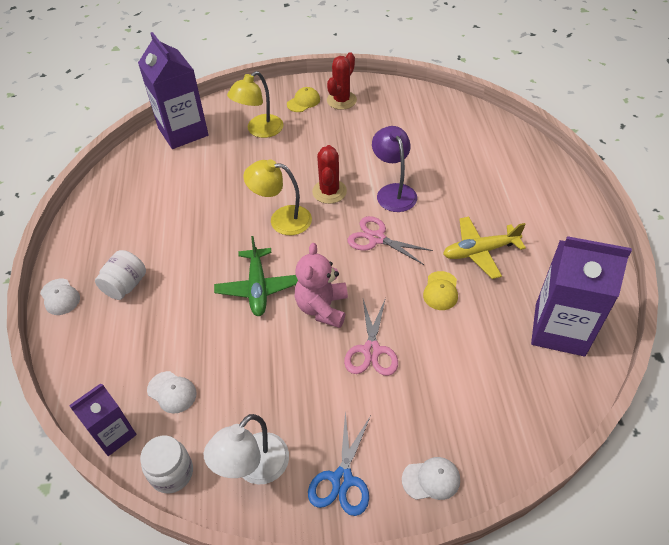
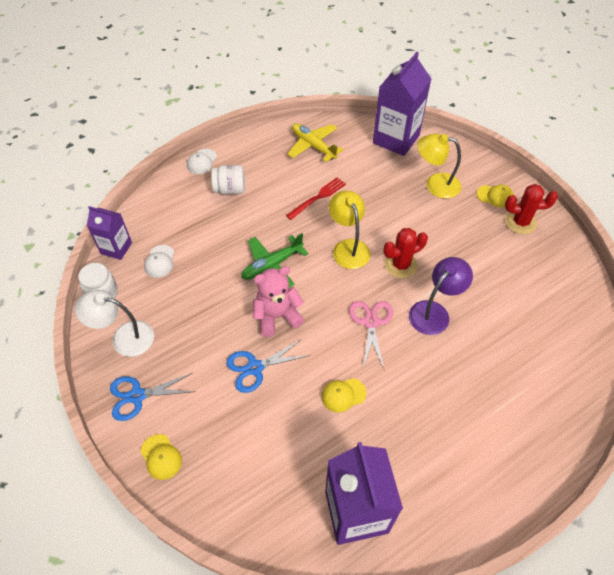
camera: 60 degrees right, 5 degrees up
(202, 216) = (318, 197): none -> red fork
(371, 350) = (255, 368): pink scissors -> blue scissors
(431, 479) = (161, 457): white cap -> yellow cap
(480, 251) = (408, 410): yellow plane -> yellow plane (313, 146)

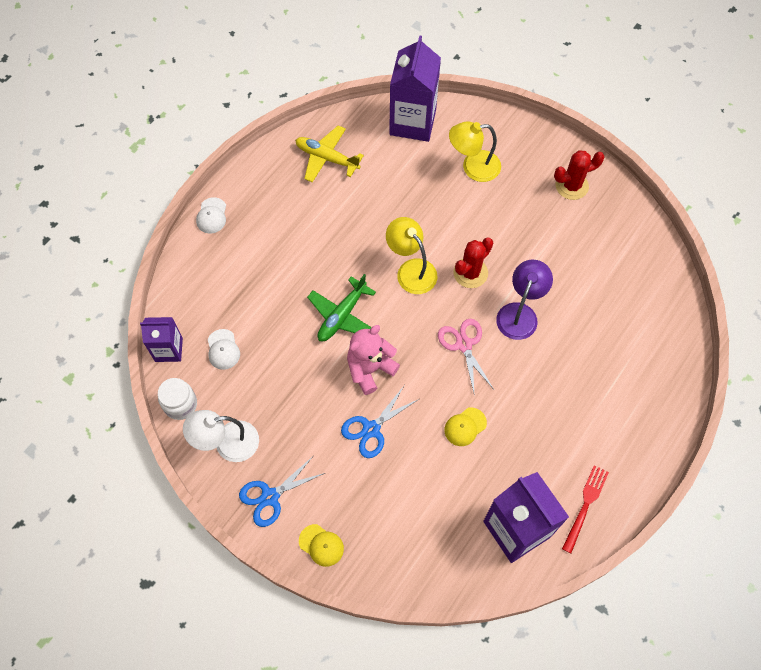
camera: 20 degrees left, 10 degrees up
(230, 189) = (259, 241): white jar -> none
(318, 197) = (357, 220): red fork -> red fork (585, 504)
(495, 196) = (538, 163): yellow cap -> none

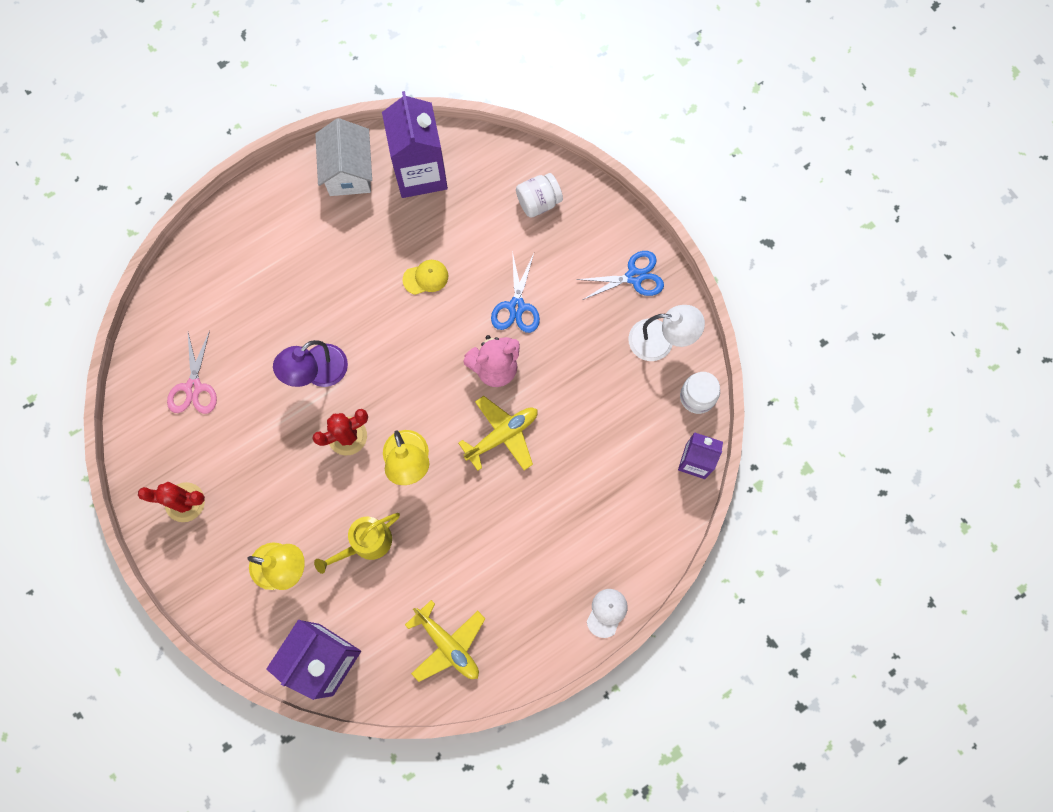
camera: 160 degrees left, 10 degrees up
(223, 349) = (638, 441): white cap -> none
(321, 545) = (601, 218): yellow cap -> none
(342, 315) = (502, 435): green plane -> yellow plane
(371, 429) = (516, 306): blue scissors -> blue scissors turned 120 degrees clockwise
(389, 540) = (538, 202): none -> white jar
(418, 203) = (366, 543): none -> yellow watering can
(464, 345) = (390, 359): pink scissors -> pink scissors (193, 387)
(585, 504) = (349, 172): red fork -> white house

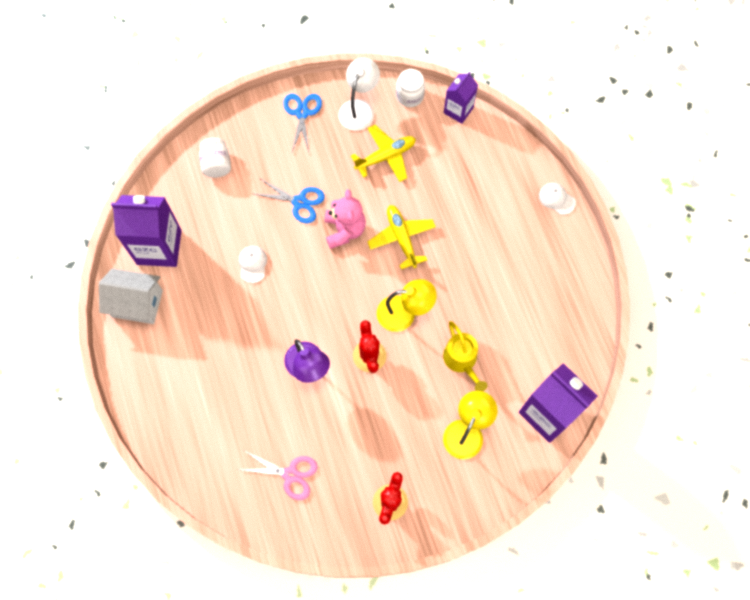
camera: 75 degrees left, 5 degrees down
(426, 278) = (253, 264): yellow cap -> white cap
(448, 644) = (556, 317): yellow plane -> yellow plane (385, 156)

